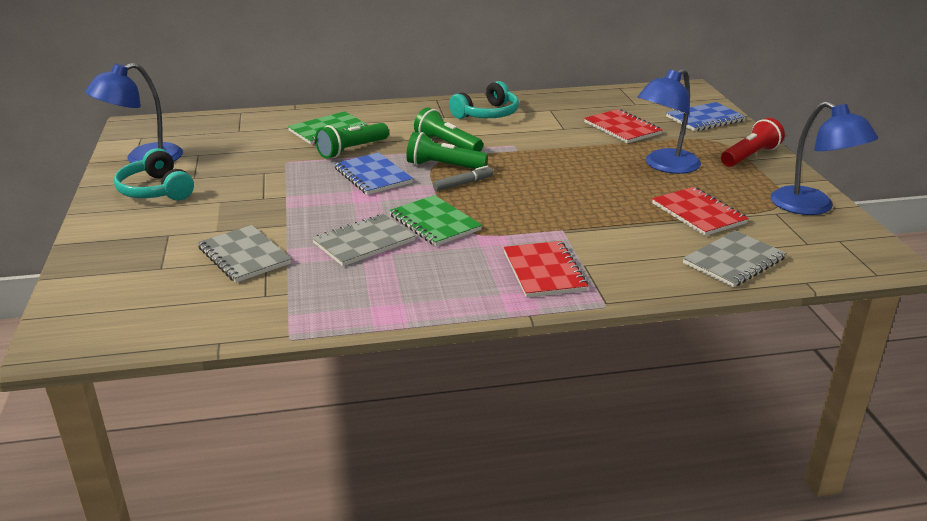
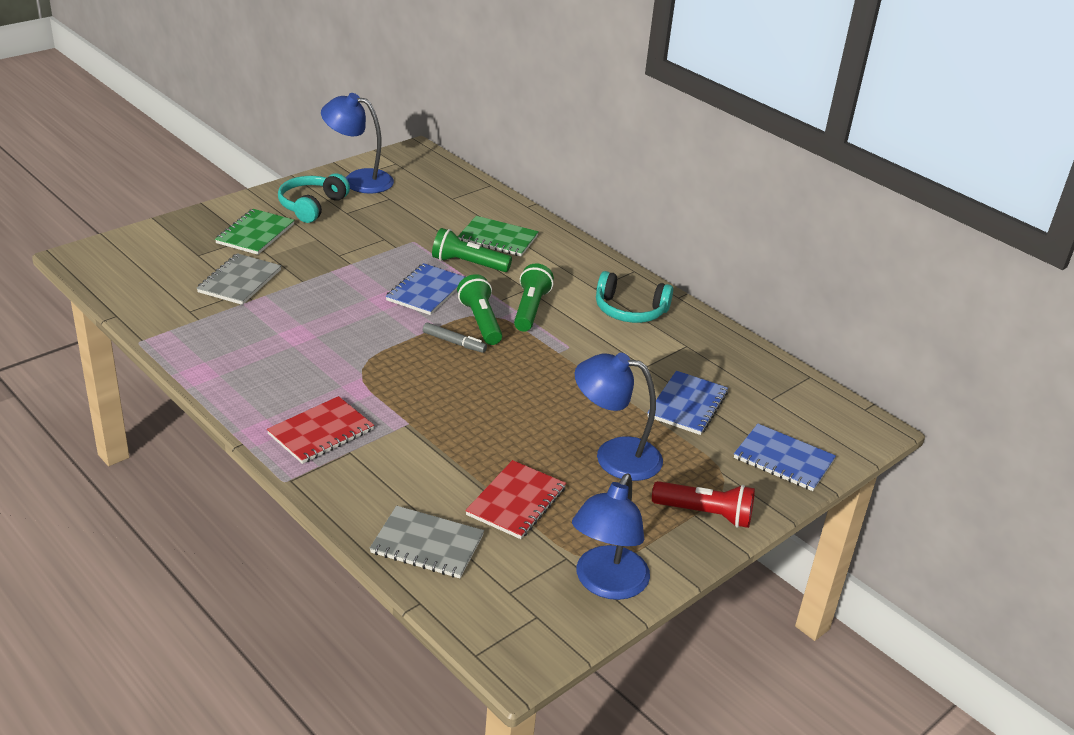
camera: 55 degrees right, 5 degrees up
(364, 242) = (302, 326): grey notebook -> none
(435, 223) = (364, 350): green notebook -> green notebook (255, 234)
(622, 128) = (687, 405): red notebook -> blue notebook

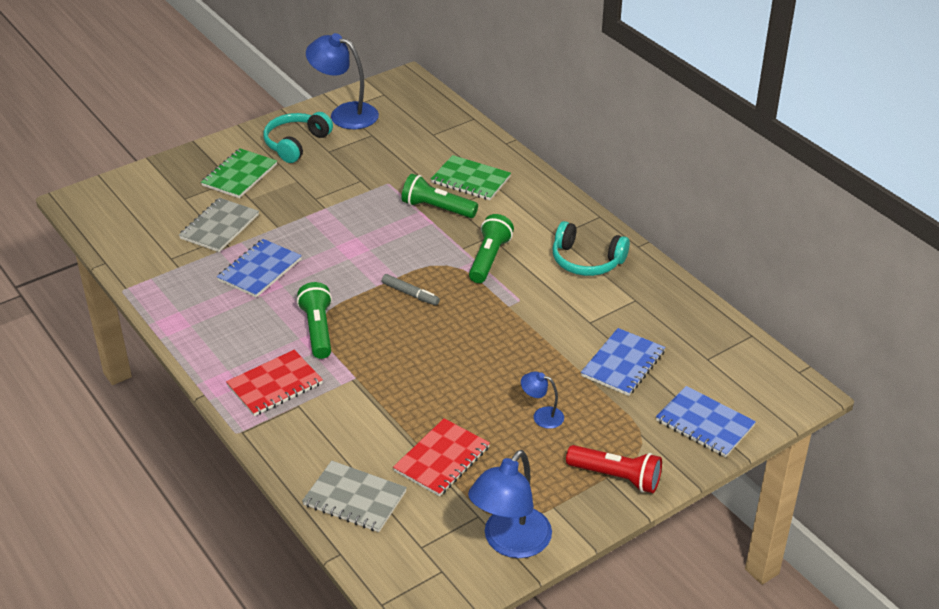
camera: 10 degrees right, 5 degrees up
(426, 291) = (392, 238): blue notebook -> blue notebook (260, 270)
(480, 321) = (439, 271): green flashlight -> green flashlight (318, 330)
(614, 456) = (542, 416): blue lamp -> blue lamp, size x0.50

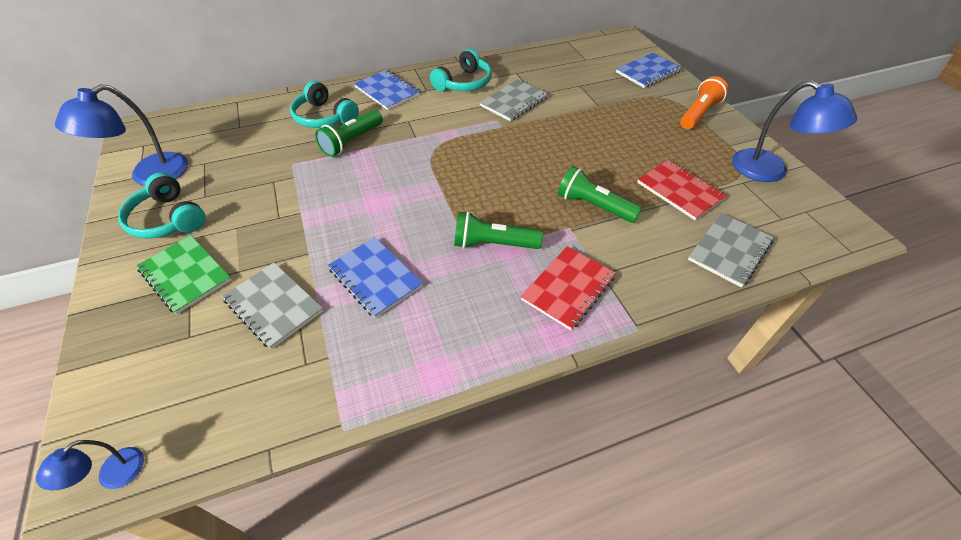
camera: 75 degrees left, 10 degrees up
(275, 385) = (568, 288): red notebook -> red notebook turned 60 degrees clockwise
(410, 294) = (464, 176): grey marker -> none
(470, 180) = (324, 117): green notebook -> turquoise headphones
(489, 258) = (437, 126): green flashlight -> green flashlight (593, 206)
(542, 416) = (633, 133): blue lamp -> blue lamp (112, 475)
(565, 307) = (513, 102): none -> grey notebook
(616, 477) = (698, 113): red flashlight -> orange flashlight
(623, 364) = (583, 90): blue notebook -> blue notebook (387, 91)

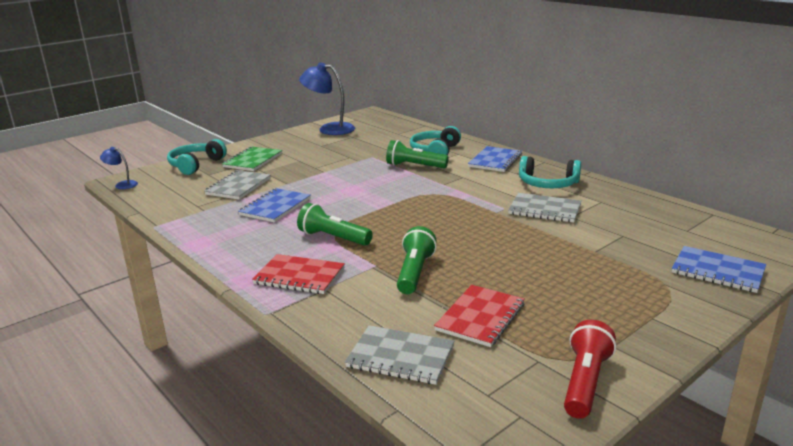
camera: 70 degrees right, 25 degrees down
(168, 219) = (295, 144): turquoise headphones -> turquoise headphones (196, 165)
(493, 244) = (333, 238): green flashlight -> green flashlight turned 45 degrees counterclockwise
(698, 113) = (662, 316): orange flashlight -> none
(769, 171) = (585, 382): blue lamp -> red flashlight

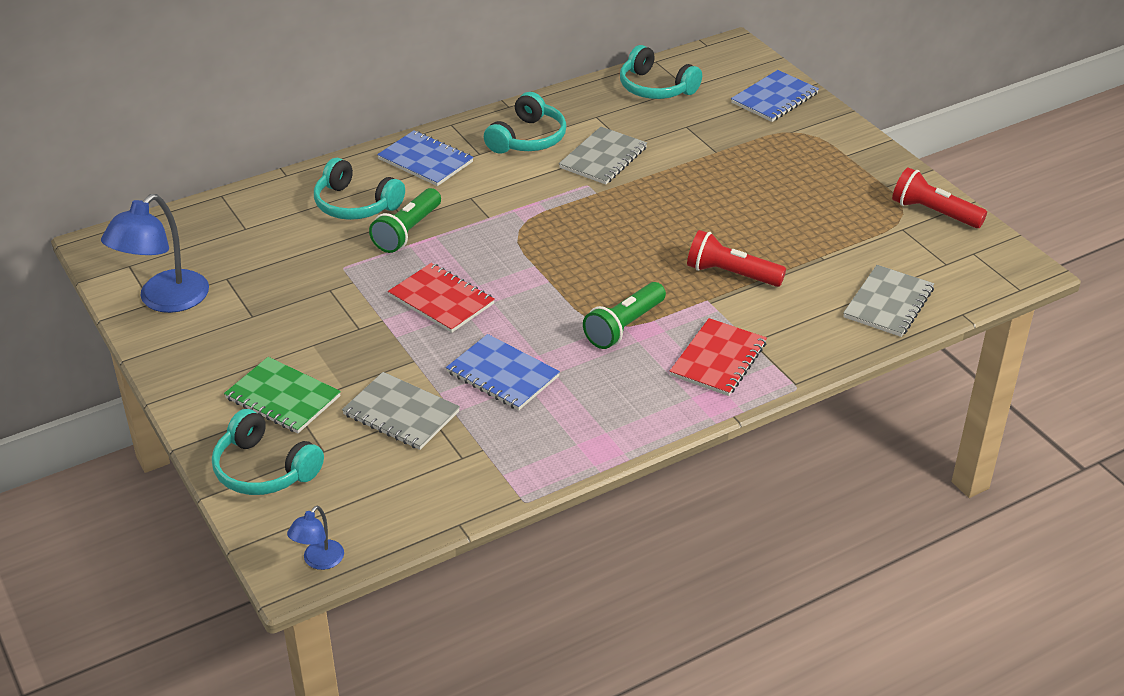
camera: 80 degrees left, 15 degrees up
(414, 272) = (731, 274): green flashlight -> red flashlight
(480, 317) = (829, 246): red notebook -> red notebook (441, 300)
(670, 218) = (655, 88): none -> turquoise headphones

